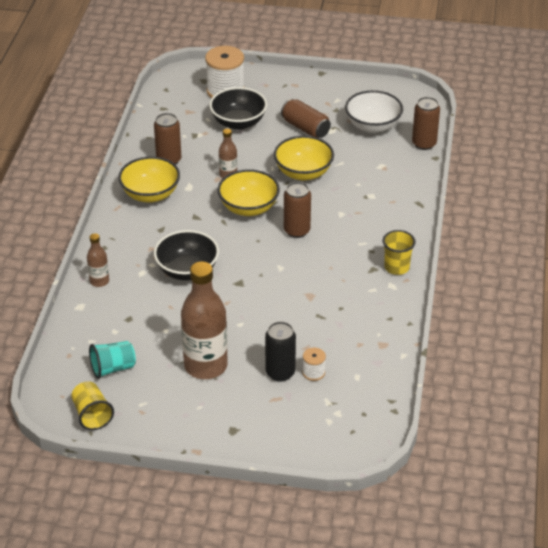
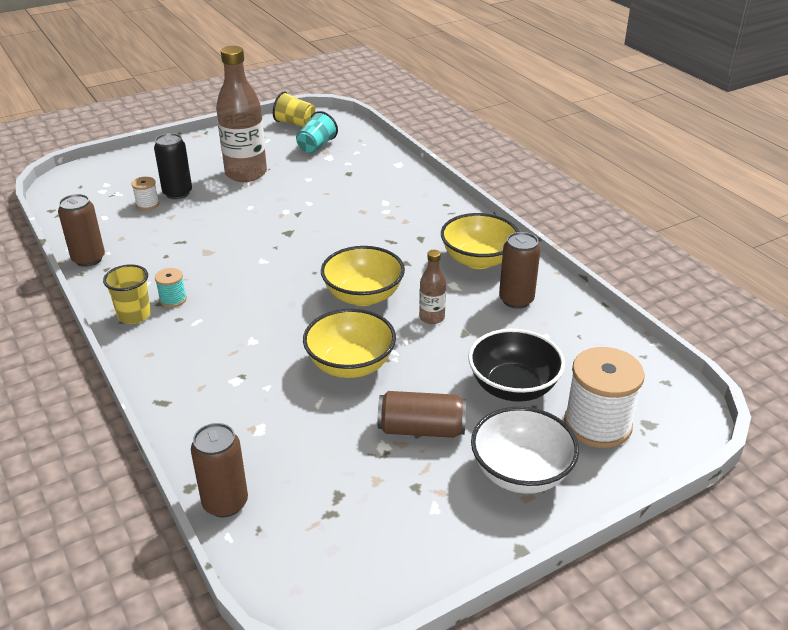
camera: 140 degrees right, 5 degrees down
(99, 281) = (410, 183): brown bottle -> none
(187, 270) = (348, 220): black bowl -> none
(296, 231) = (284, 299): brown can -> brown can (88, 259)
(364, 267) = (173, 299): none -> turquoise spool
(373, 126) = (332, 490): white bowl -> white bowl (521, 473)

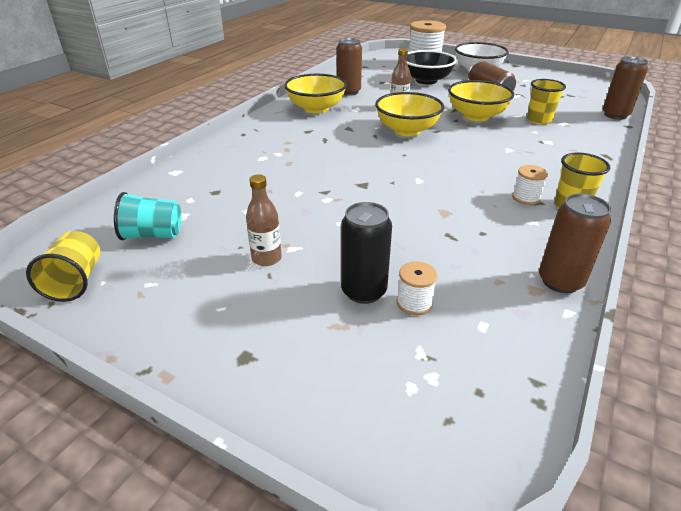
camera: 120 degrees left, 0 degrees up
(173, 299) = (526, 198): turquoise spool -> white spool
(246, 173) = (266, 258): brown bottle -> brown bottle, size x0.48
(288, 412) = (539, 120): none -> yellow cup

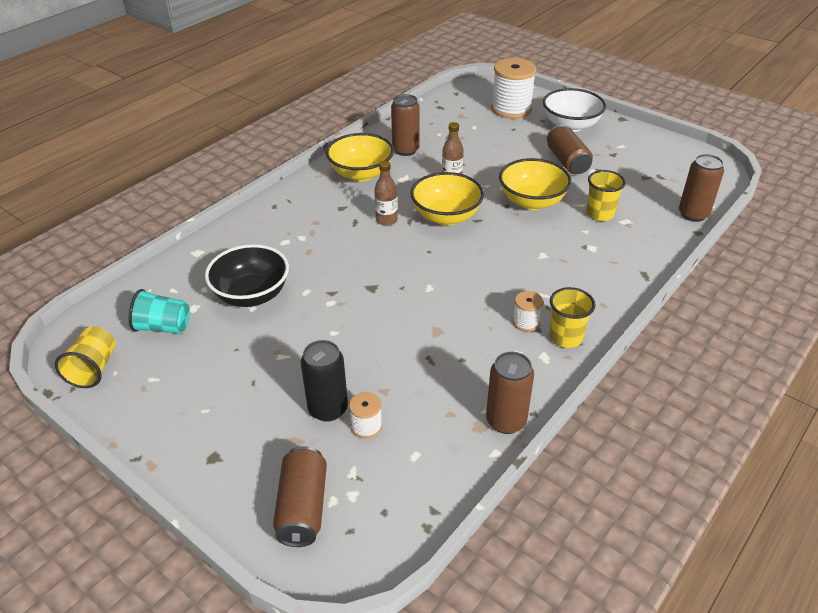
camera: 10 degrees right, 5 degrees up
(266, 258) = (255, 364): brown bottle -> brown bottle (386, 220)
(377, 400) = (303, 507): none -> brown can
(426, 80) = (501, 138): black bowl -> black bowl (252, 295)

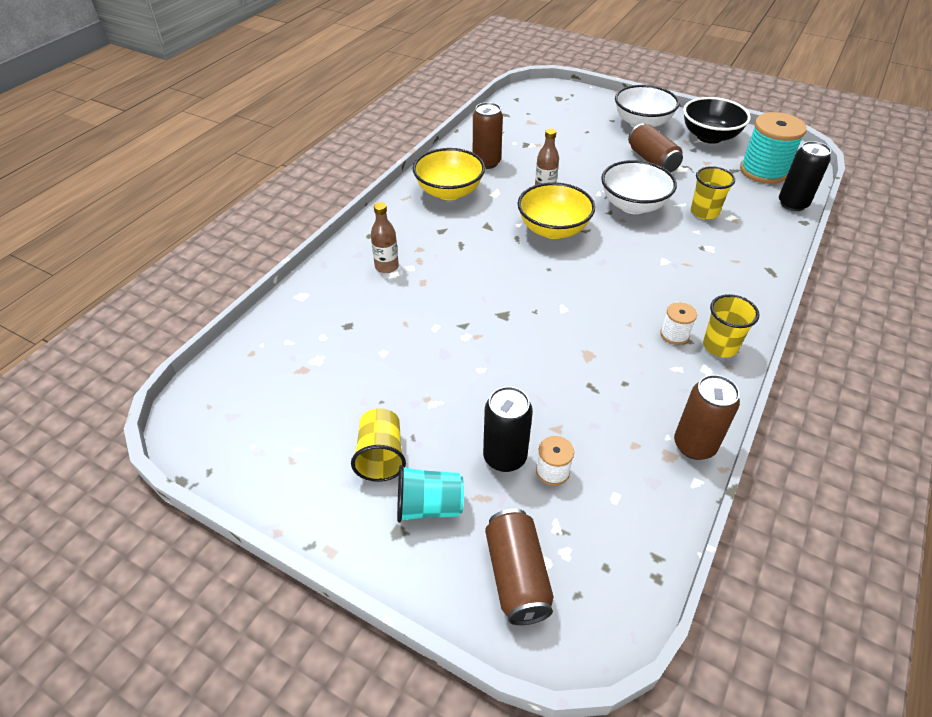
camera: 10 degrees left, 5 degrees up
(93, 369) = (227, 445): yellow cup -> yellow cup (381, 456)
(163, 327) = (291, 386): turquoise cup -> turquoise cup (429, 506)
(252, 295) = (378, 337): black bowl -> black bowl (709, 137)
(386, 220) = (493, 239): brown bottle -> brown bottle (386, 266)
(511, 109) = (577, 111): white spool -> none
(532, 201) = (633, 205): yellow bowl -> white bowl
(676, 180) = (763, 171): none -> turquoise spool
(693, 214) = (792, 204): brown can -> black can

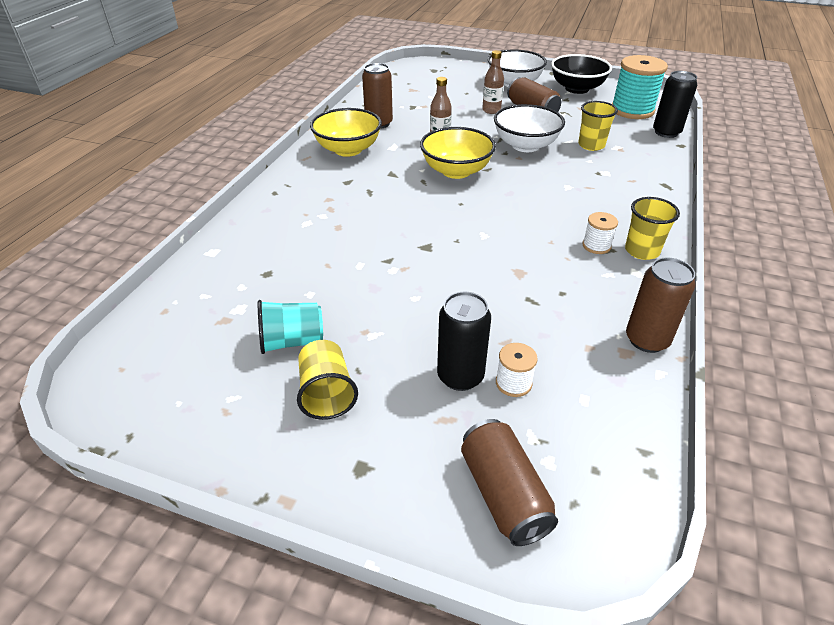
camera: 10 degrees left, 5 degrees down
(386, 266) = (298, 217): brown bottle -> brown bottle (491, 110)
(429, 506) = (390, 437): turquoise cup -> turquoise cup (292, 341)

